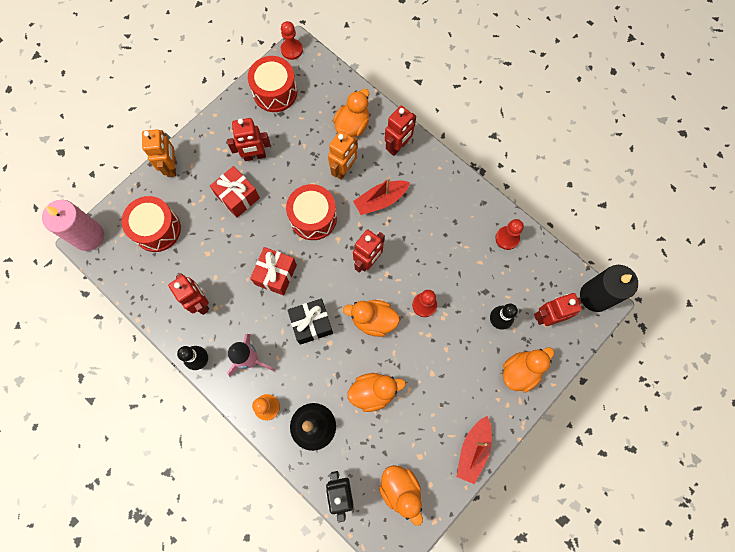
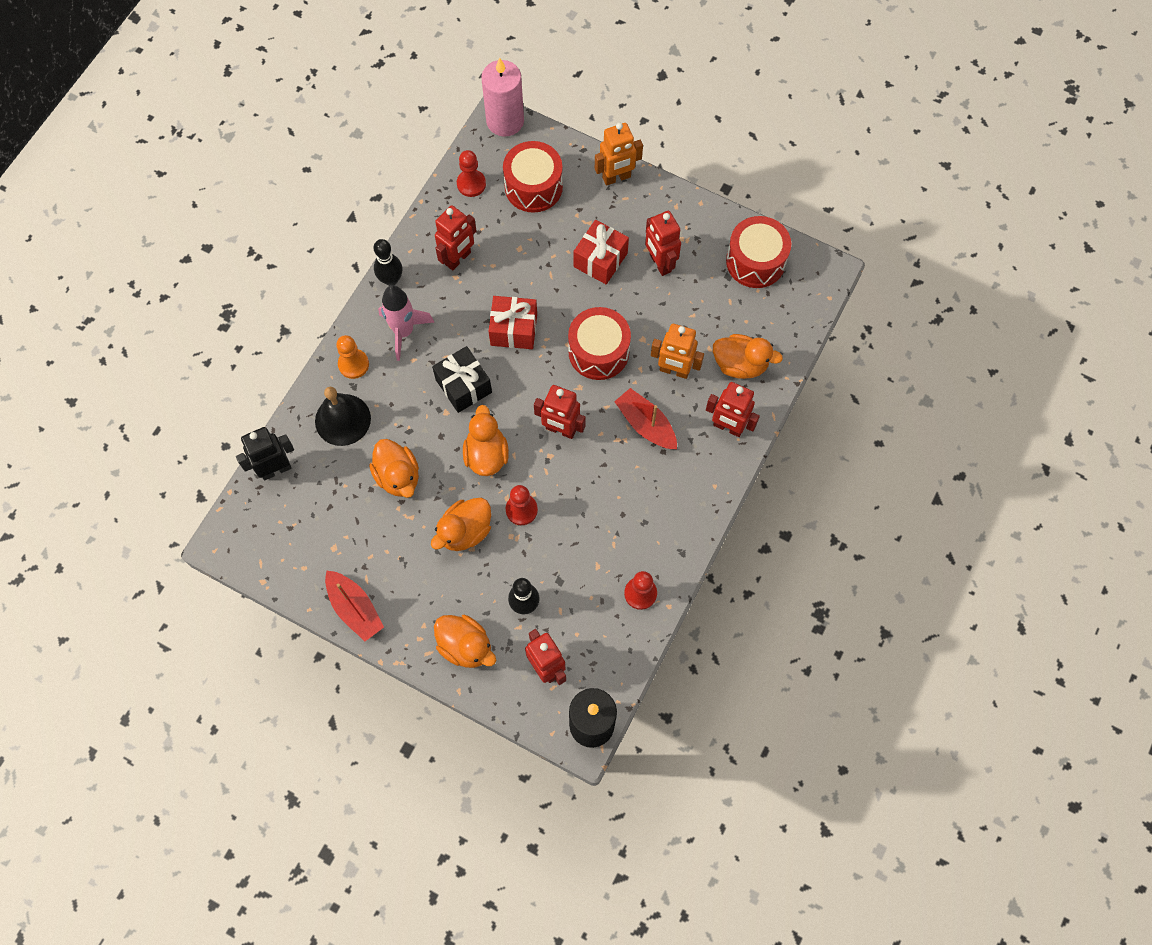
camera: 75 degrees right, 5 degrees down
(291, 50) = (823, 264): red pawn -> red pawn (471, 184)
(400, 490) = (291, 535): orange duck -> orange duck (465, 531)
(473, 450) = (355, 608): red boat -> red boat turned 135 degrees counterclockwise

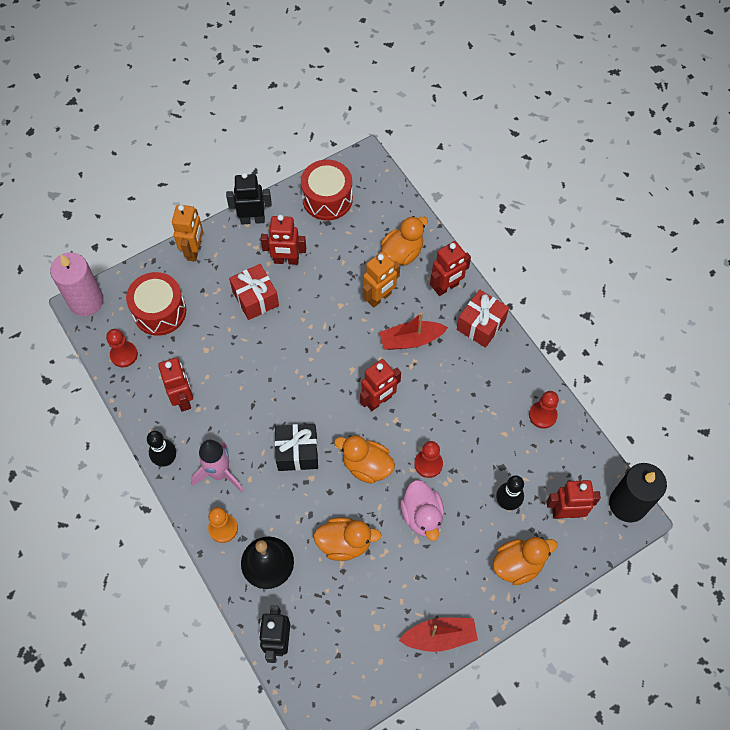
camera: 60 degrees left, 5 degrees down
(465, 531) = (422, 515): orange duck -> pink duck
(514, 329) = (273, 390): red gift -> red gift (481, 325)
(598, 352) = (331, 340): red drum -> none
(685, 208) = (252, 219): none -> black robot

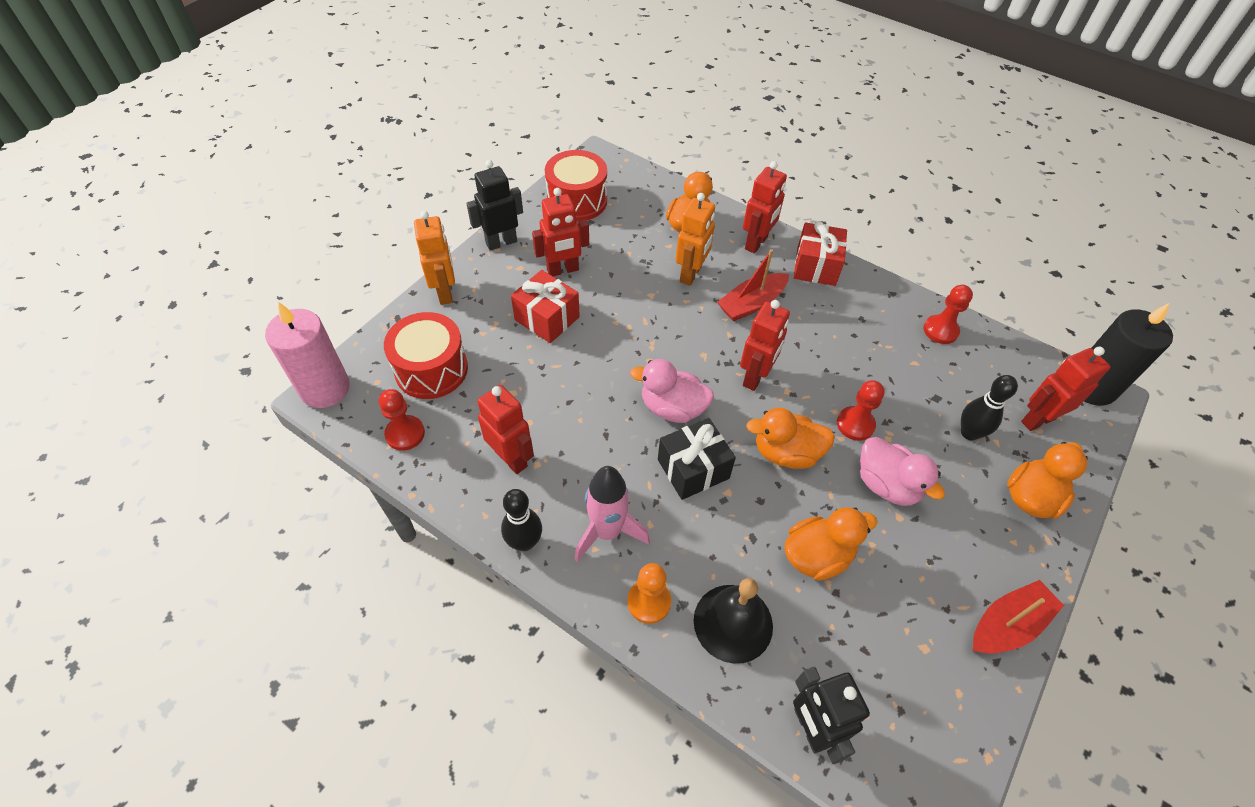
camera: 25 degrees left, 10 degrees down
(307, 402) = (672, 408): none -> pink duck

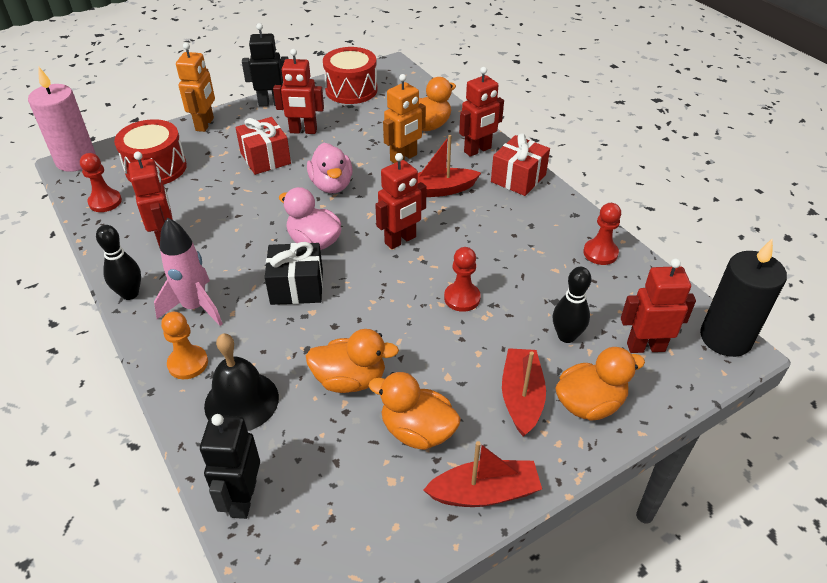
camera: 25 degrees right, 10 degrees down
(786, 453) = (383, 300): orange duck -> orange duck (417, 431)
(887, 485) = (455, 350): pink duck -> pink duck (332, 185)
(974, 513) = (521, 397): none -> red boat

